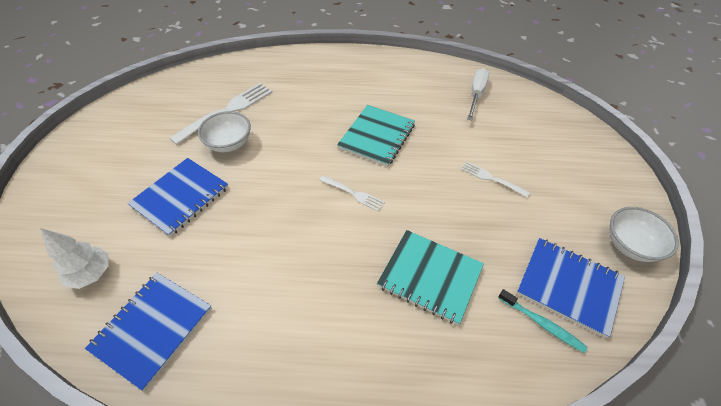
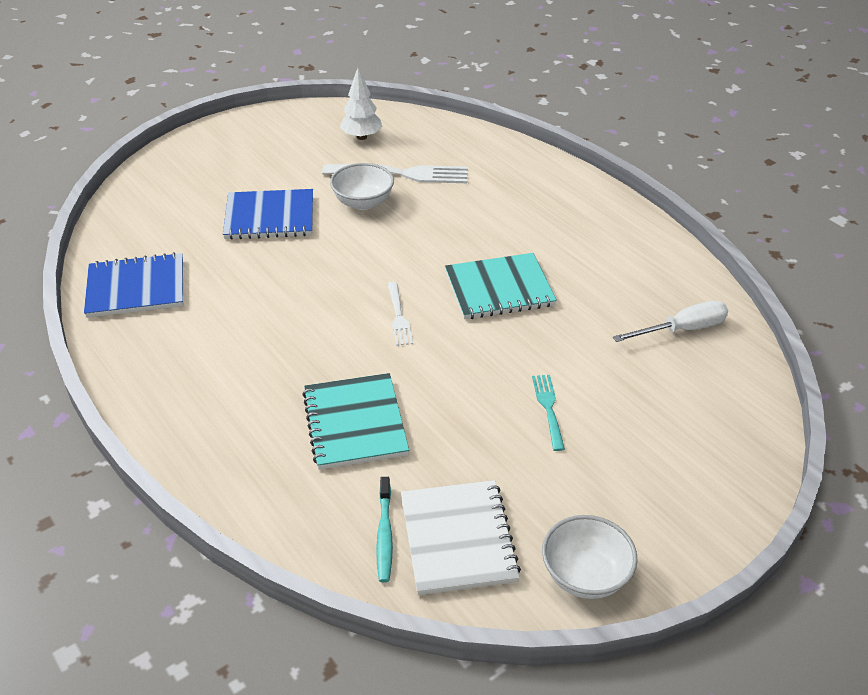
camera: 50 degrees right, 10 degrees down
(92, 274) = (150, 225): white tree -> white tree (361, 137)
(492, 179) = (549, 409): white fork -> turquoise fork
(568, 286) = (458, 539): blue notebook -> white notebook

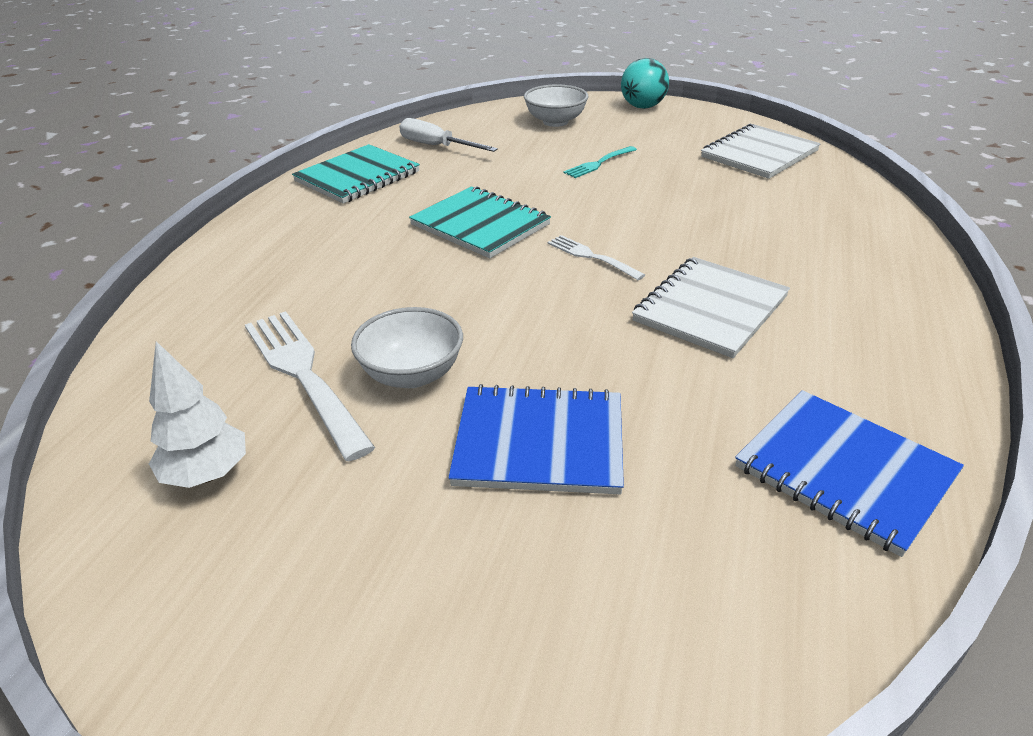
camera: 125 degrees left, 5 degrees down
(270, 217) = (539, 442): blue notebook -> blue notebook turned 45 degrees counterclockwise
(285, 329) = (710, 309): none -> white notebook
(355, 423) = (744, 222): turquoise notebook -> turquoise notebook (357, 177)
(384, 535) = (804, 174): turquoise toothbrush -> none
(398, 316) = (592, 257): white fork -> white fork turned 90 degrees counterclockwise
(585, 575) = (710, 119): white bowl -> white bowl (555, 122)
(678, 542) = (642, 107): none -> turquoise ball

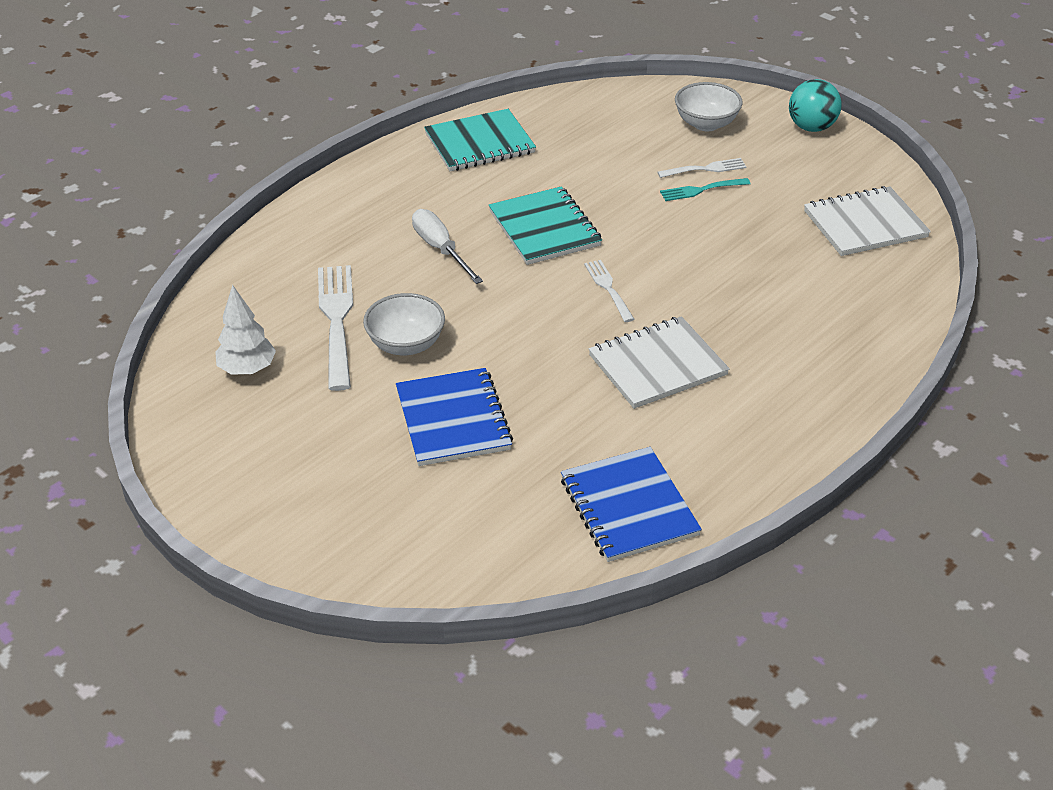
camera: 25 degrees right, 5 degrees up
(437, 146) = (571, 125): white screwdriver -> white screwdriver (440, 249)
(539, 442) = (453, 420): blue notebook -> blue notebook turned 45 degrees clockwise
(586, 149) = (704, 169): none -> white fork

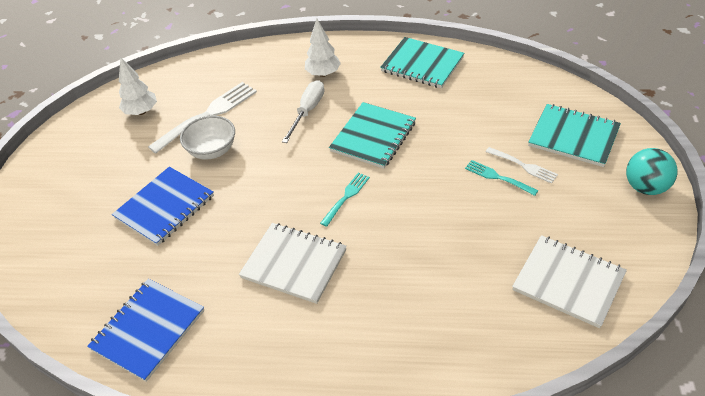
camera: 55 degrees right, 5 degrees up
(393, 209) = (323, 74): none -> white tree
(609, 289) = (346, 198): white fork -> turquoise fork
(706, 124) = (573, 137): white bowl -> turquoise notebook

